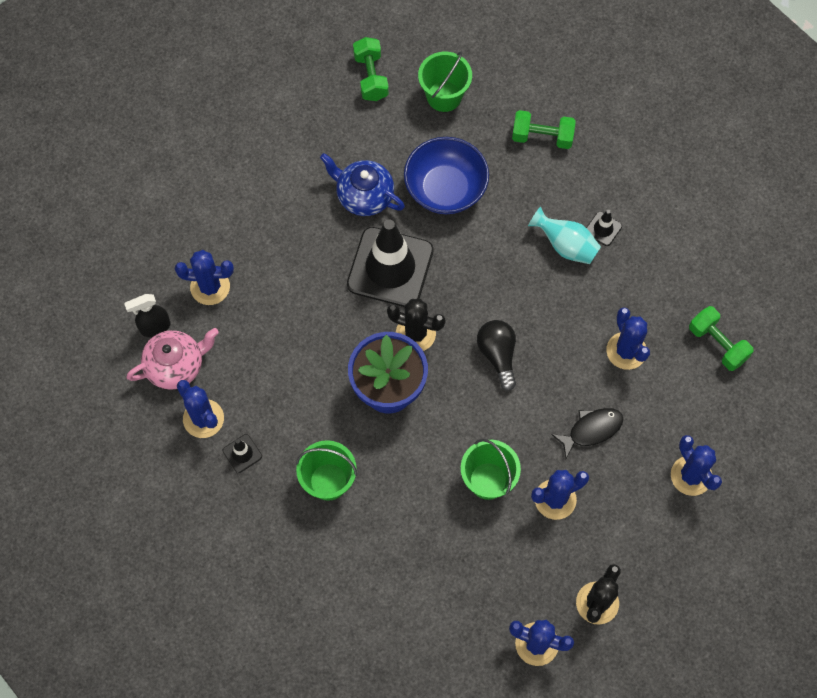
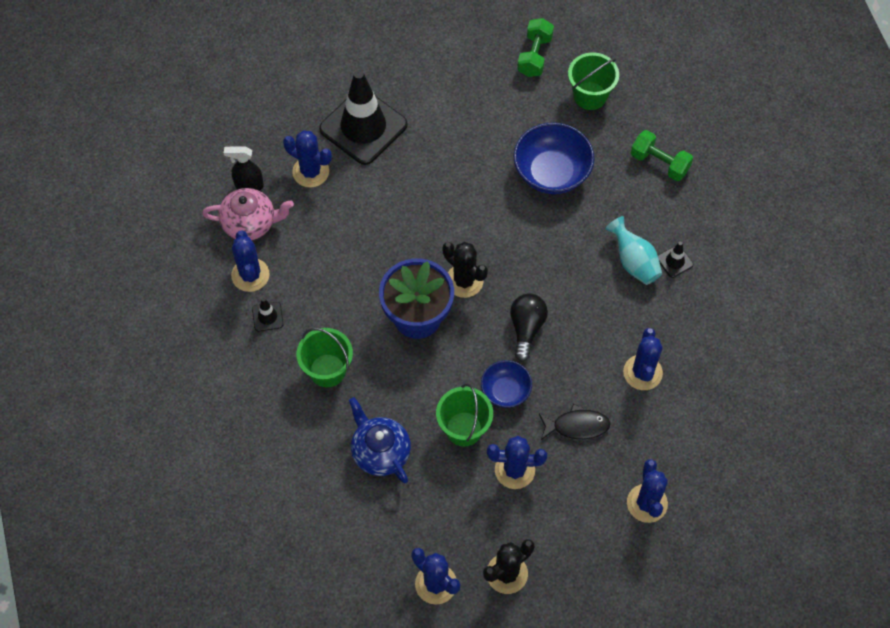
camera: 25 degrees right, 5 degrees down
(364, 196) = (478, 150): blue teapot -> blue teapot (380, 452)
(390, 267) = (470, 218): black traffic cone -> black traffic cone (363, 127)
(508, 426) = (505, 391): none -> blue bowl
(717, 344) = (729, 401): green dumbbell -> none

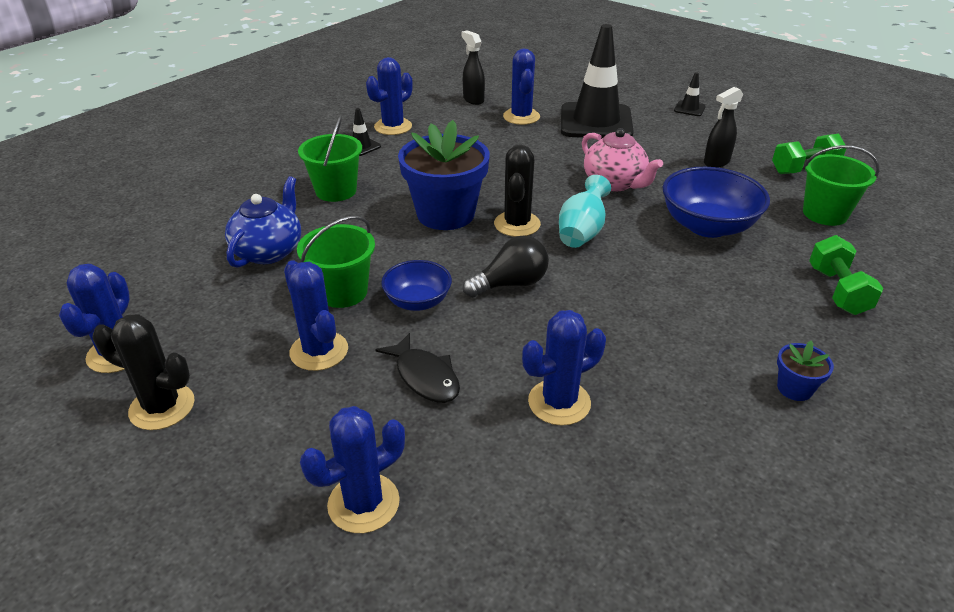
camera: 55 degrees right, 25 degrees down
(250, 223) = (440, 111): pink teapot -> pink teapot (615, 183)
(484, 100) = (716, 162): none -> black spray bottle
(633, 262) = (693, 326): turquoise vase -> turquoise vase (582, 232)
(674, 261) = (742, 360): black traffic cone -> black traffic cone (689, 109)
(710, 256) = (794, 388): none -> blue flower pot

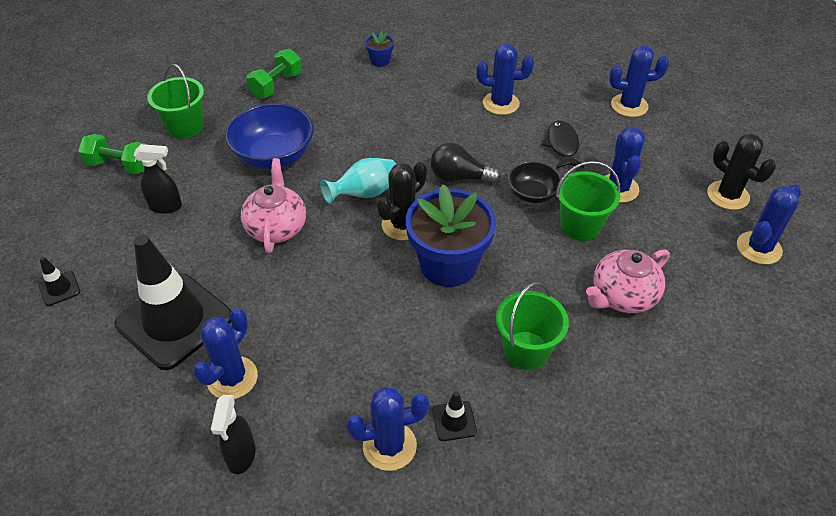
camera: 145 degrees left, 10 degrees up
(269, 251) = (622, 296): blue teapot -> pink teapot
(418, 301) = (532, 194): blue bowl -> black bowl

